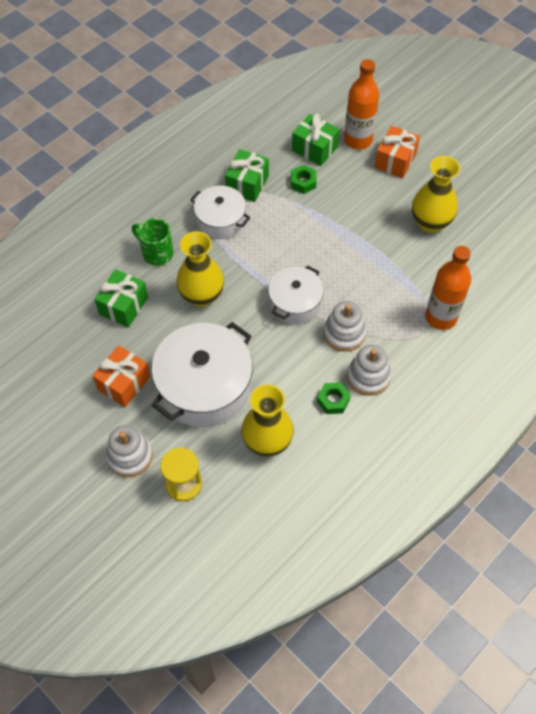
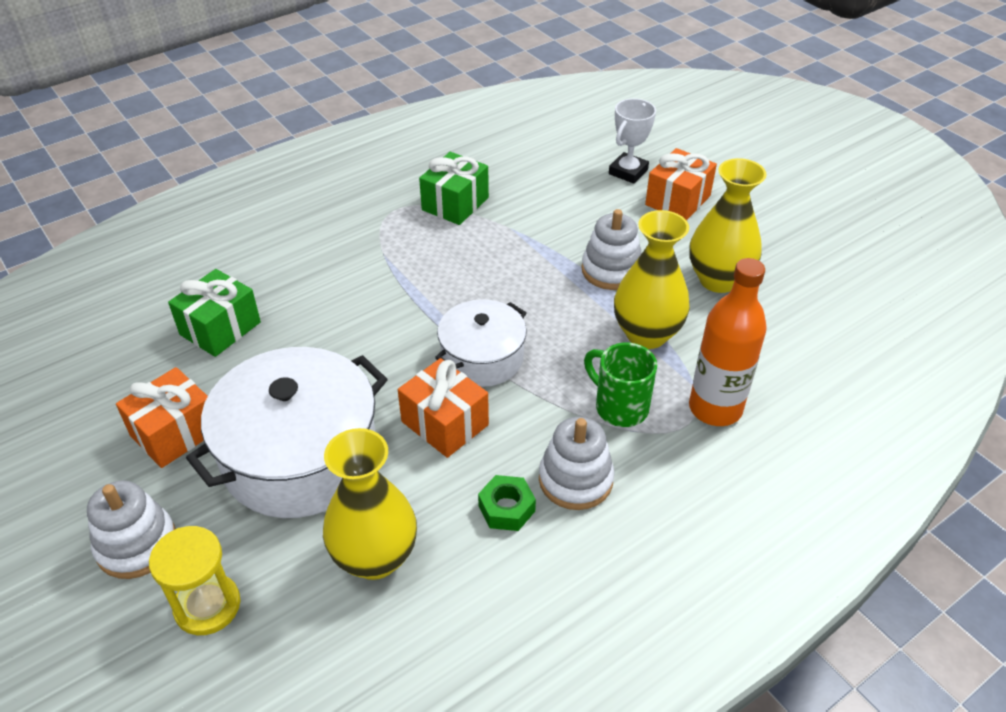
camera: 10 degrees right, 15 degrees down
(156, 253) = (295, 269): green mug -> green mug (619, 407)
(202, 295) = (342, 330): yellow vase -> yellow vase (646, 334)
(221, 220) = (403, 241): white pot -> none
(284, 352) = (444, 423): none -> orange gift
(303, 182) = (536, 210): green nut -> none
(314, 149) = (563, 175): green gift -> none
(344, 333) = (550, 410): white stacking toy -> white stacking toy (611, 270)
(358, 140) = (628, 172): orange bottle -> white trophy

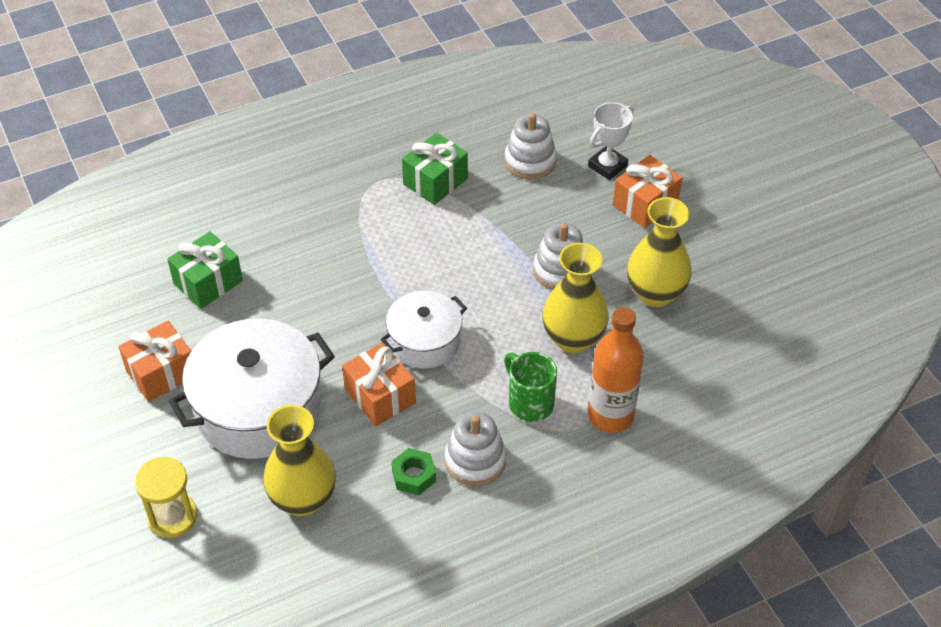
camera: 10 degrees right, 5 degrees up
(137, 545) = (124, 462): white stacking toy -> white stacking toy (530, 161)

